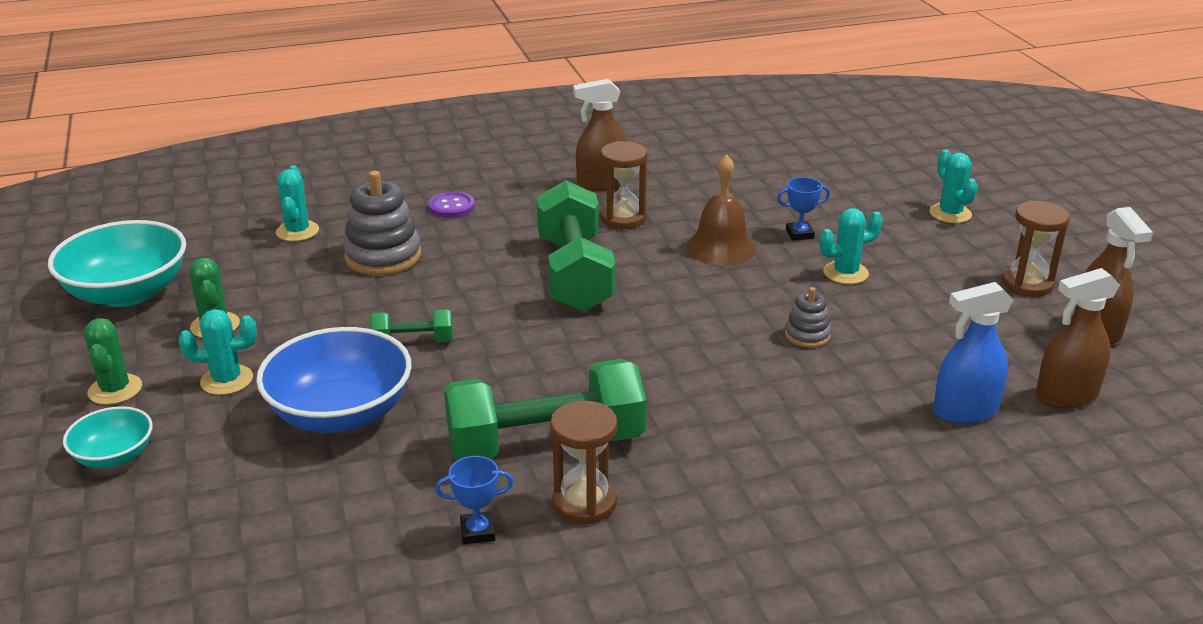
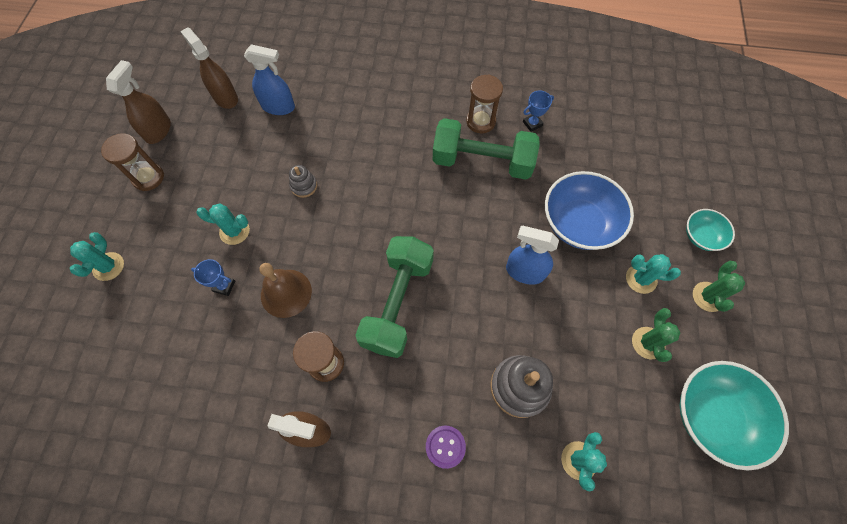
camera: 155 degrees left, 35 degrees up
(413, 341) = (524, 272): green dumbbell -> blue spray bottle
(477, 532) = (532, 124): blue trophy -> blue trophy turned 45 degrees counterclockwise
(1066, 396) = (225, 97): brown spray bottle -> brown spray bottle turned 135 degrees counterclockwise

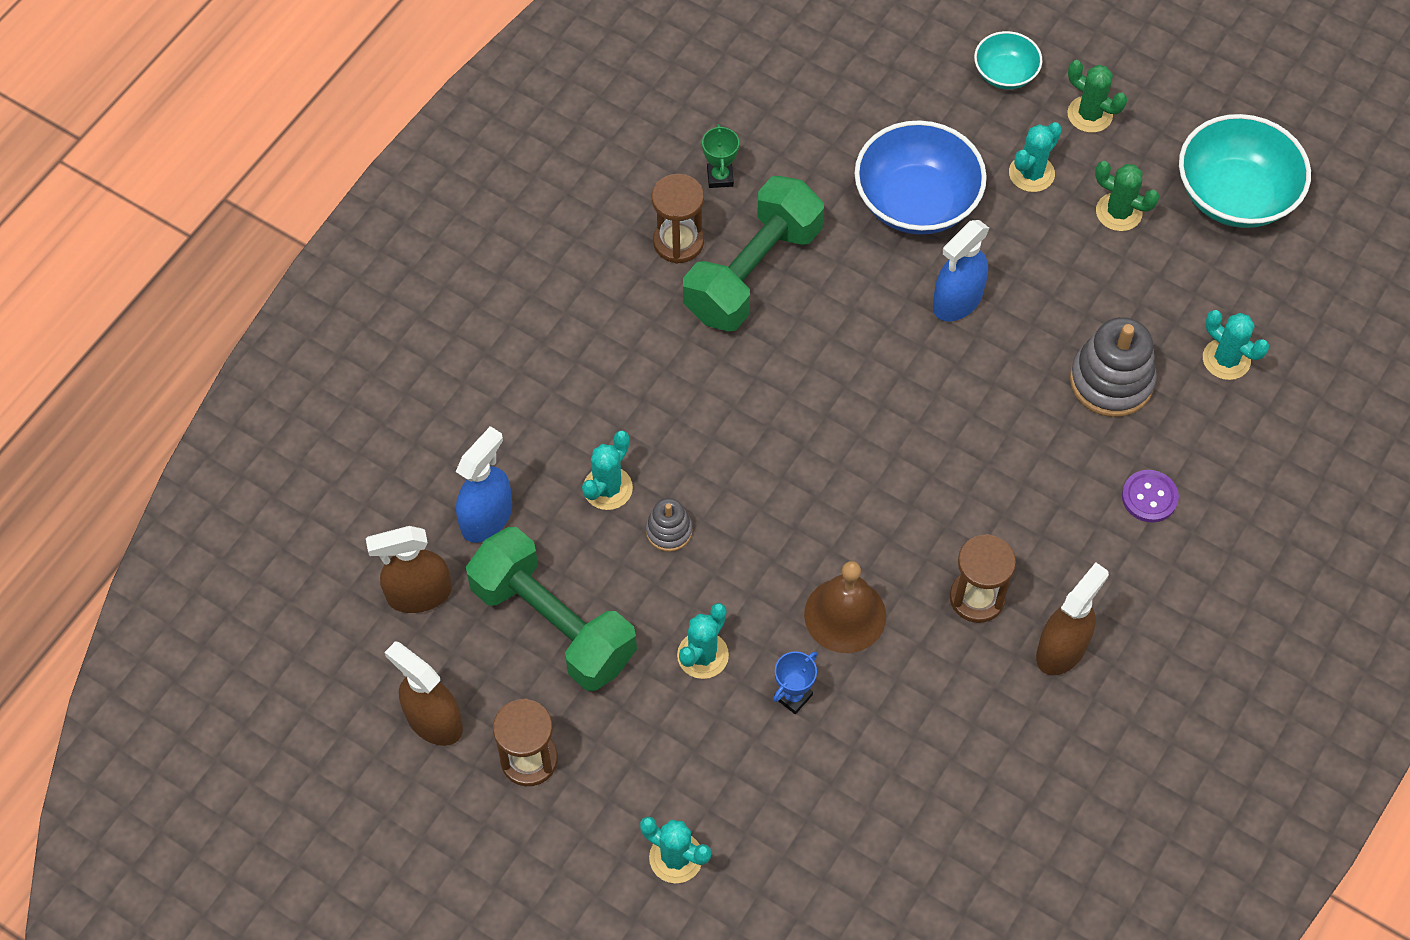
camera: 65 degrees left, 5 degrees down
(317, 149) = (607, 488): none -> turquoise cactus
(398, 303) = (929, 475): green dumbbell -> green dumbbell (553, 624)
(532, 124) = (720, 177): blue trophy -> green trophy

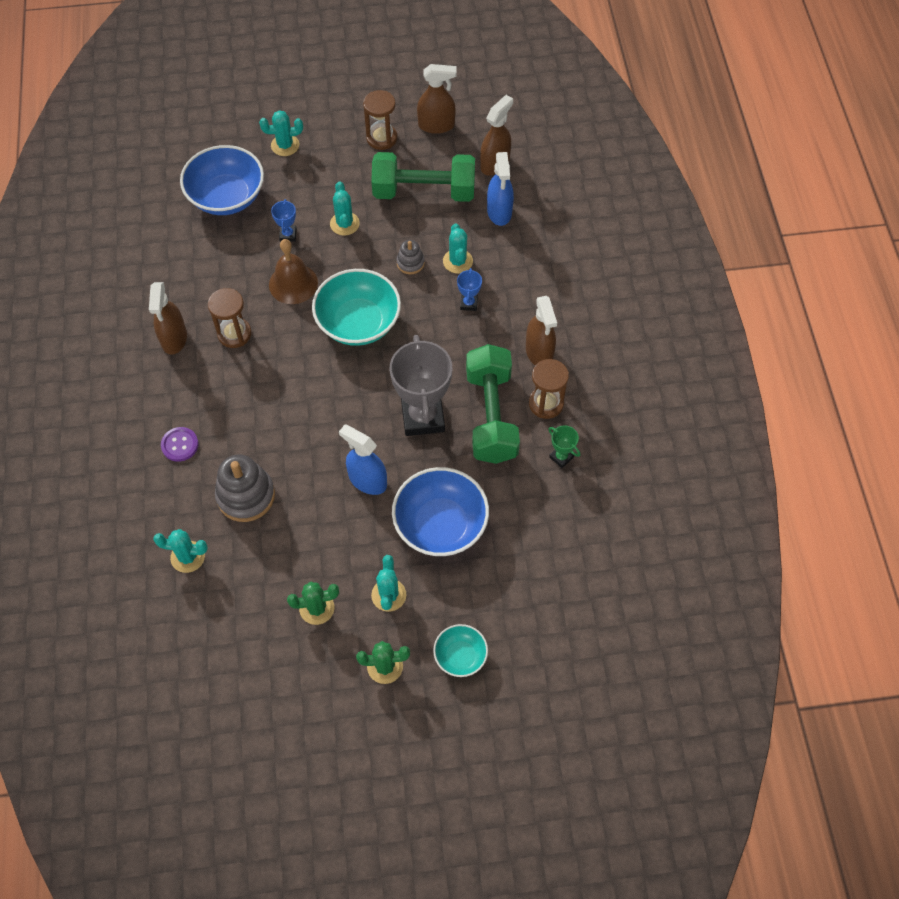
camera: 140 degrees right, 0 degrees up
(626, 303) = (539, 352): none -> brown spray bottle
(649, 422) = (468, 303): none -> blue trophy
(830, 828) = (227, 197): none -> blue bowl
(832, 326) = (422, 417): none -> grey trophy
(957, 301) = (367, 480): blue spray bottle -> blue spray bottle turned 60 degrees counterclockwise
(1234, 195) = (253, 676): turquoise bowl -> turquoise bowl (358, 323)

